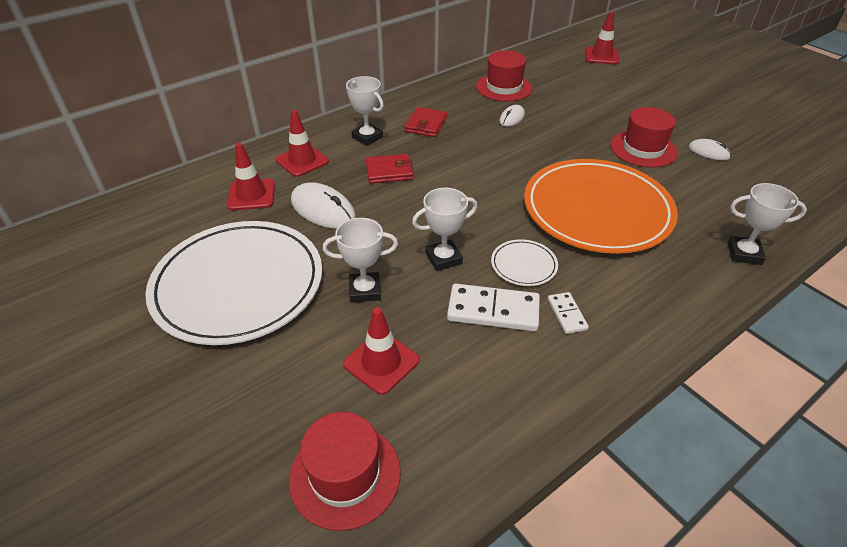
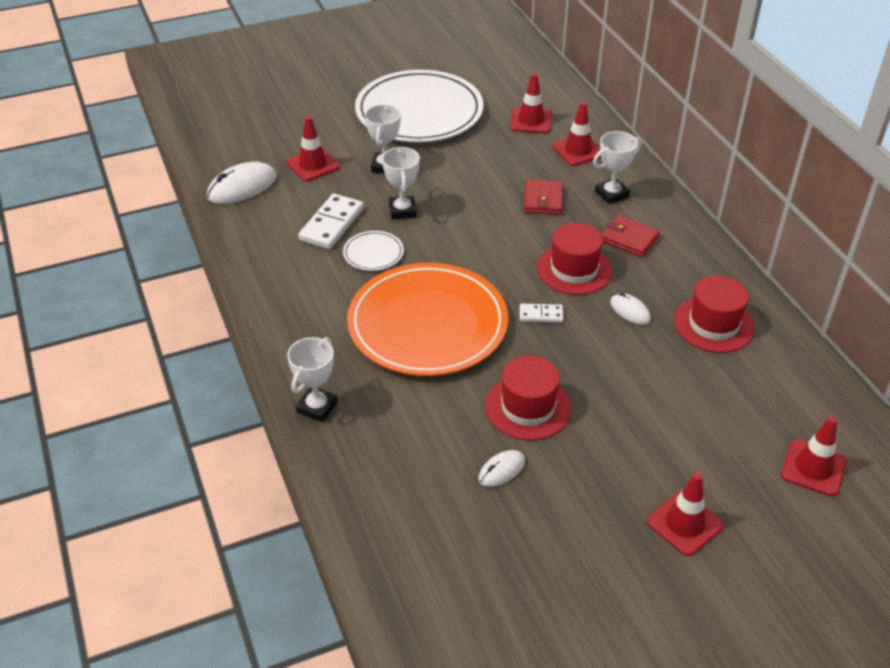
camera: 105 degrees right, 0 degrees up
(323, 210) = (495, 156): white mouse -> white mouse (242, 187)
(345, 475) = (241, 142): red hat -> red hat (574, 269)
(567, 314) = (307, 261): white domino -> white domino (541, 315)
(680, 88) = (684, 524): none -> red traffic cone

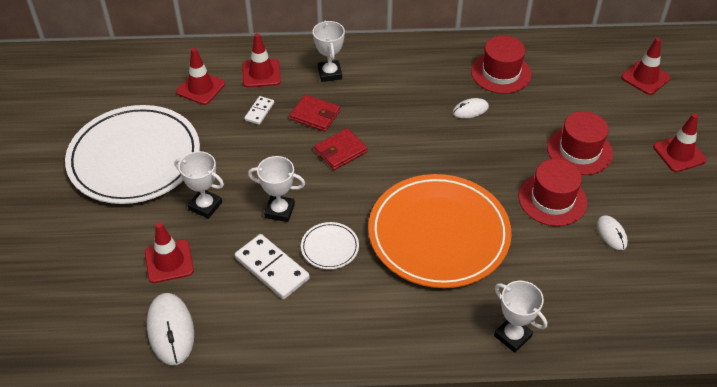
camera: 70 degrees left, 5 degrees up
(541, 315) = (455, 161): white domino -> white domino (259, 111)
(574, 269) = (410, 125): red hat -> red hat (579, 151)
(629, 239) = (389, 82): red wallet -> red wallet (340, 151)

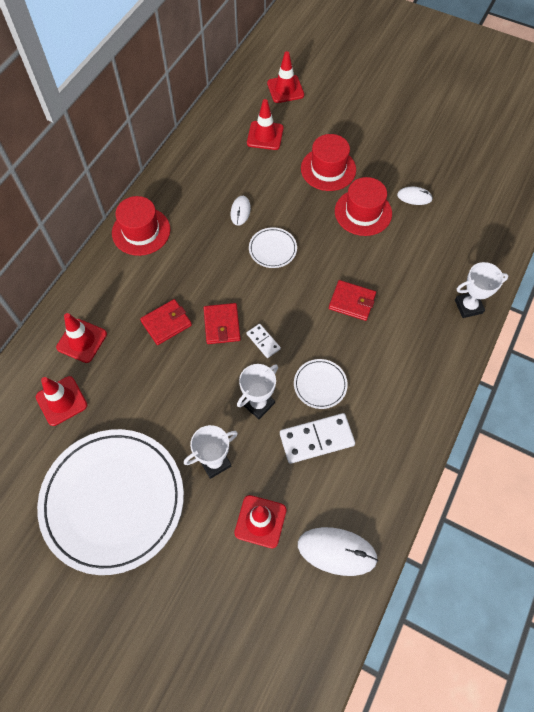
camera: 60 degrees left, 15 degrees up
(259, 111) = (130, 365): white domino -> white domino (263, 341)
(330, 73) = (124, 287): white trophy -> none
(438, 234) = (352, 302): orange plate -> red wallet
(448, 150) = (272, 249): none -> white plate
(501, 73) = (215, 169): red hat -> red hat (141, 231)
(679, 153) = (368, 116): red traffic cone -> red traffic cone (265, 135)

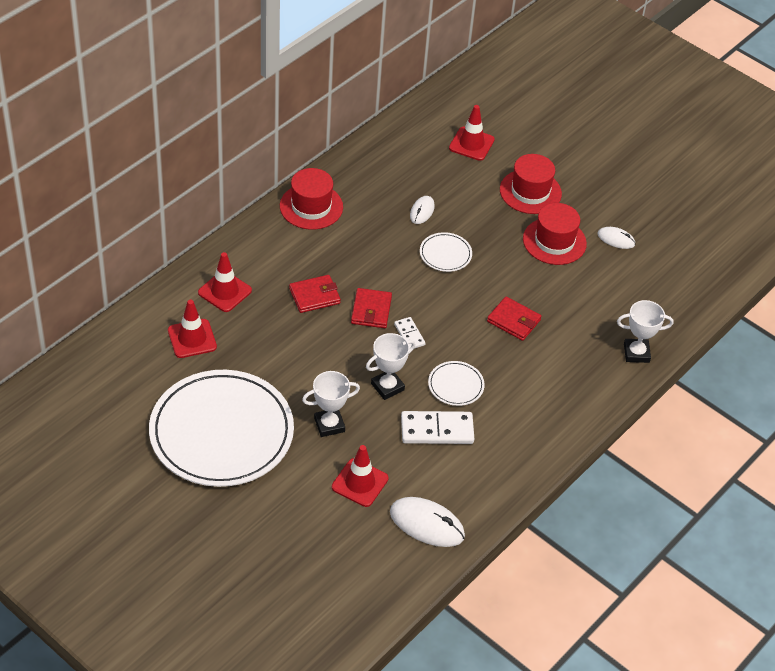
camera: 10 degrees right, 15 degrees down
(285, 89) = (509, 102): red traffic cone -> none

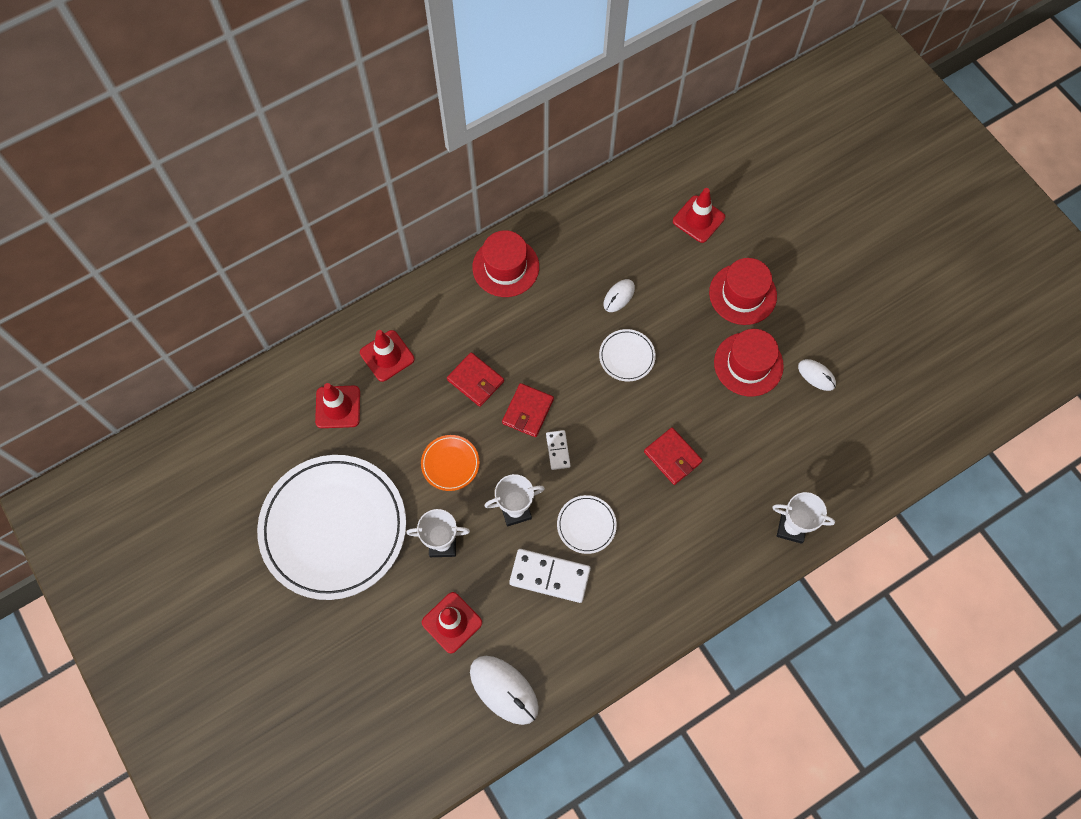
camera: 20 degrees right, 20 degrees up
(314, 296) = (475, 381): red wallet -> red wallet turned 45 degrees clockwise
(314, 362) = (450, 463): none -> orange plate

